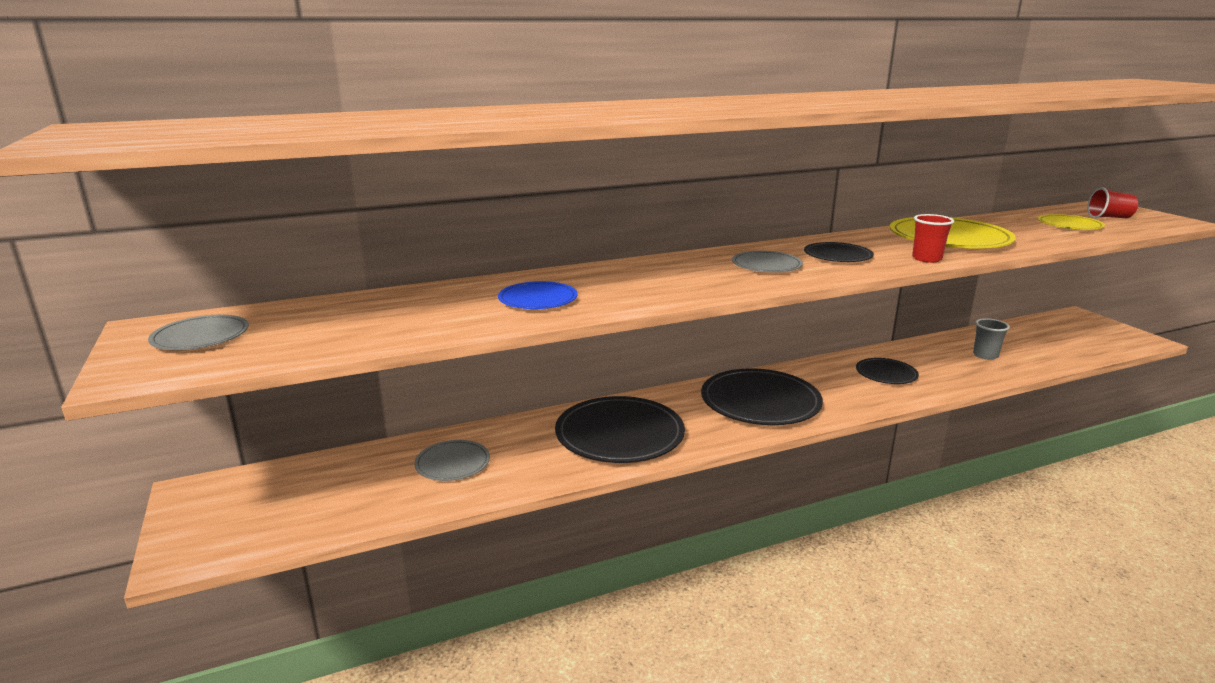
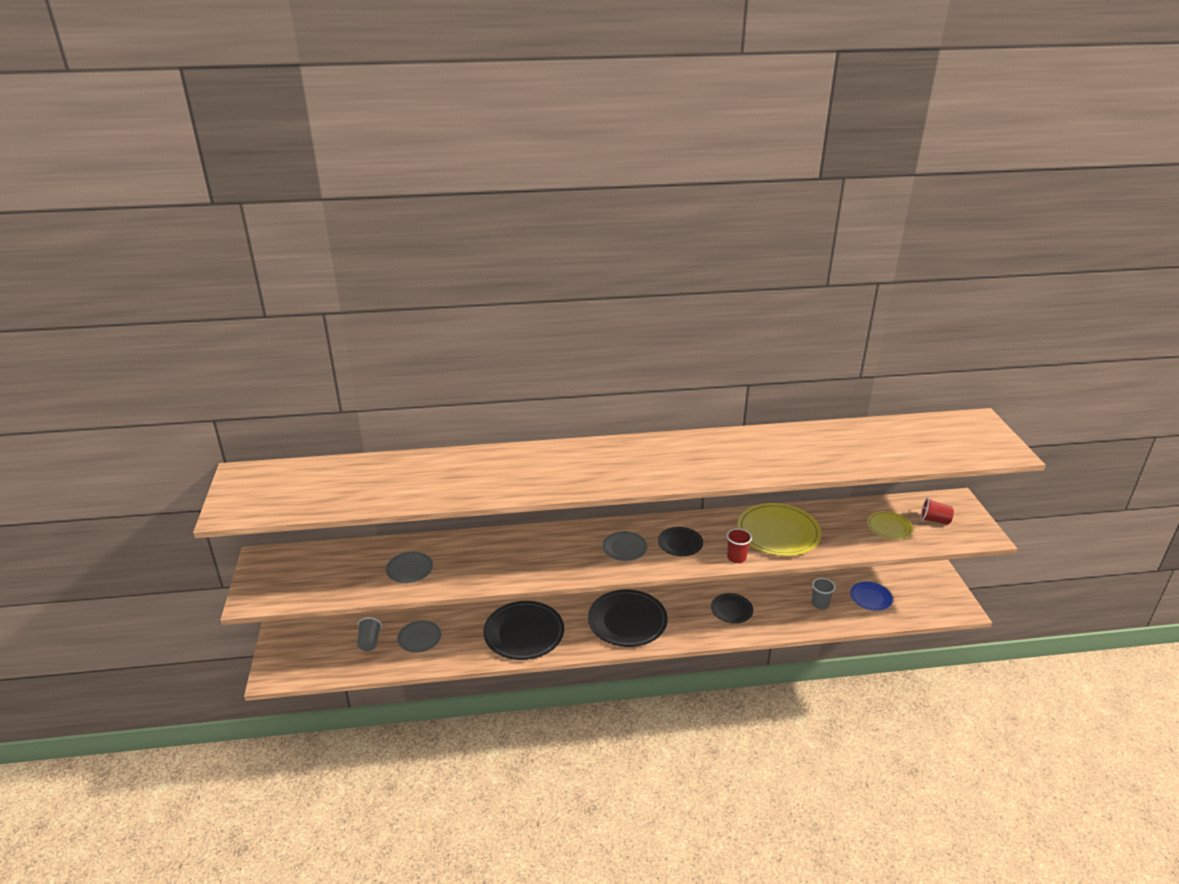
camera: 15 degrees right, 10 degrees up
(200, 336) = (284, 571): grey plate -> grey plate (409, 569)
(366, 480) = (369, 642): none -> grey cup
(538, 299) = (466, 564): blue plate -> blue plate (870, 597)

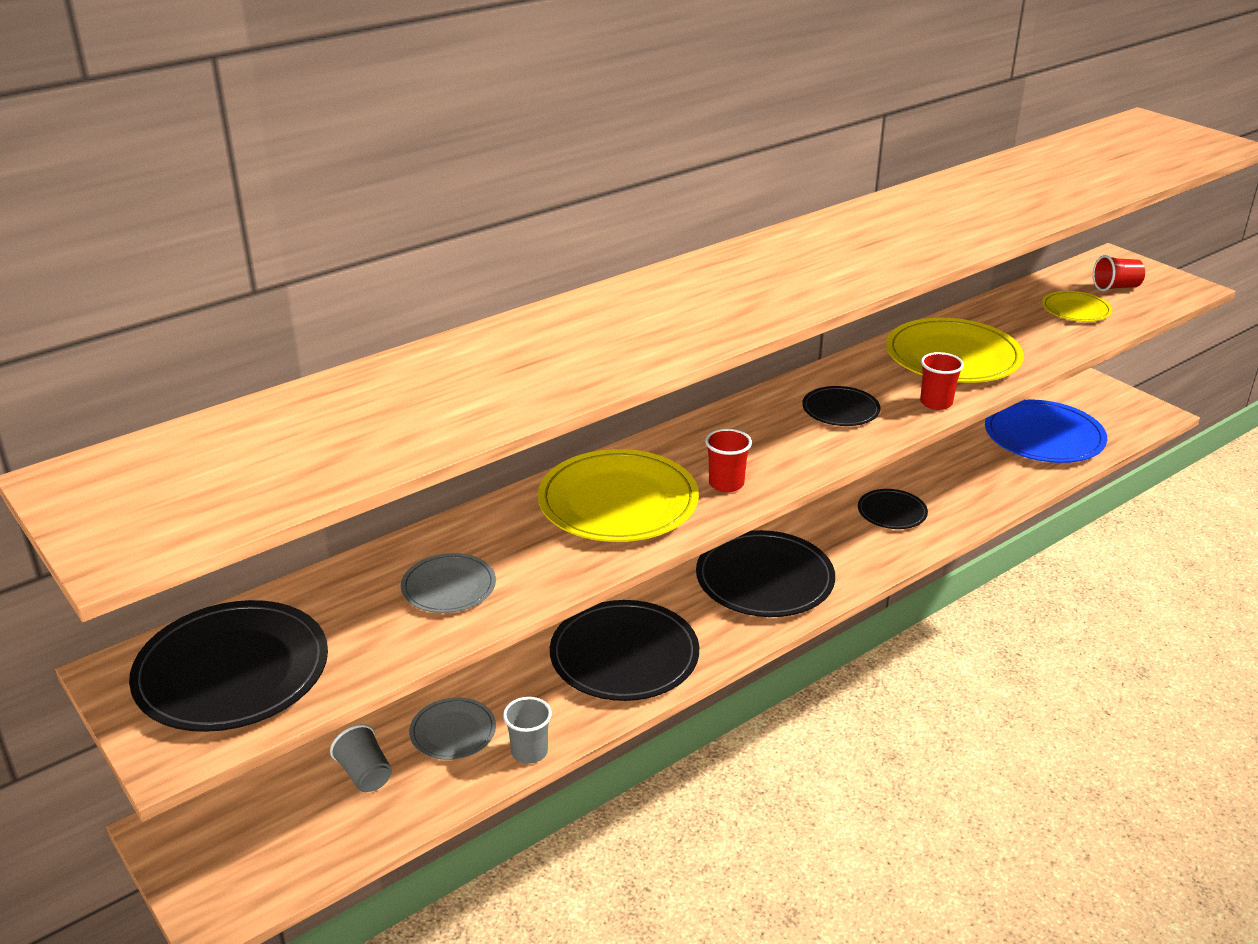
camera: 30 degrees left, 0 degrees up
(297, 574) = (232, 671): none -> black plate
(520, 554) = (618, 502): none -> yellow plate
(579, 564) = (726, 484): none -> red cup
(624, 548) = (769, 440): grey plate -> none
(820, 604) = (993, 465): grey cup -> grey cup (529, 752)
(870, 597) = (1044, 436): blue plate -> blue plate, size x1.86

